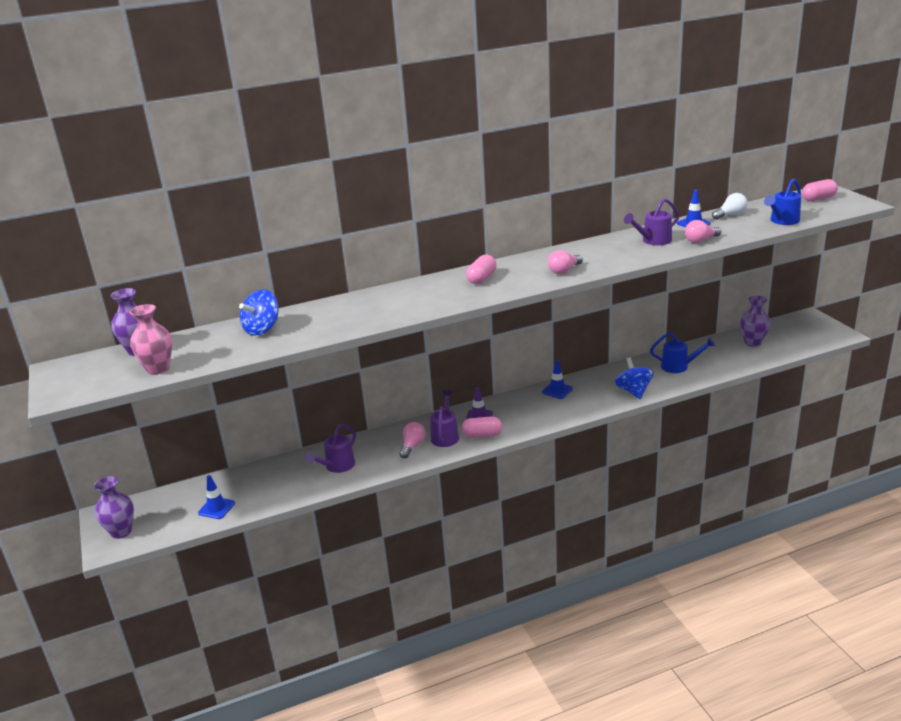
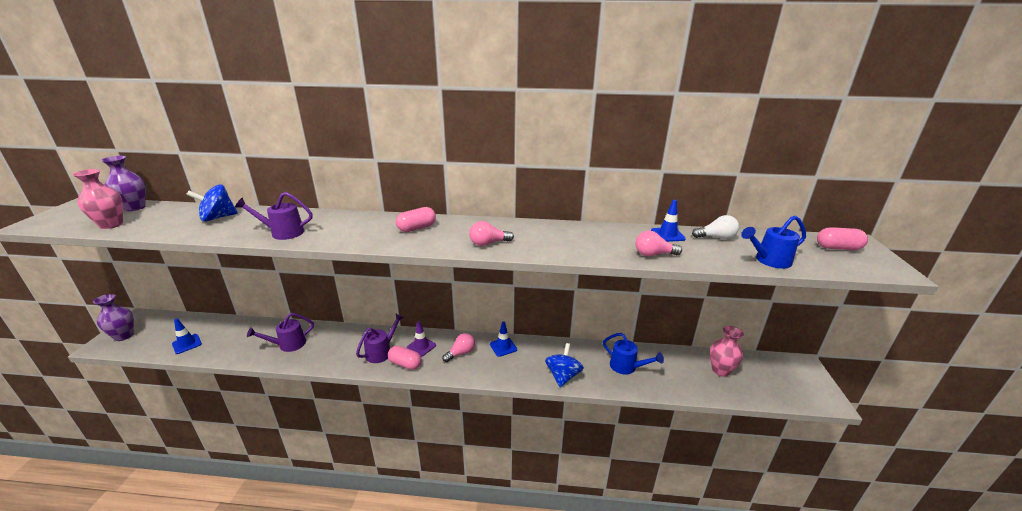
camera: 25 degrees right, 0 degrees up
(412, 446) = (351, 351): pink light bulb -> pink light bulb (461, 353)
(653, 241) = (606, 240): purple watering can -> purple watering can (282, 233)
(753, 342) = (720, 370): purple vase -> pink vase

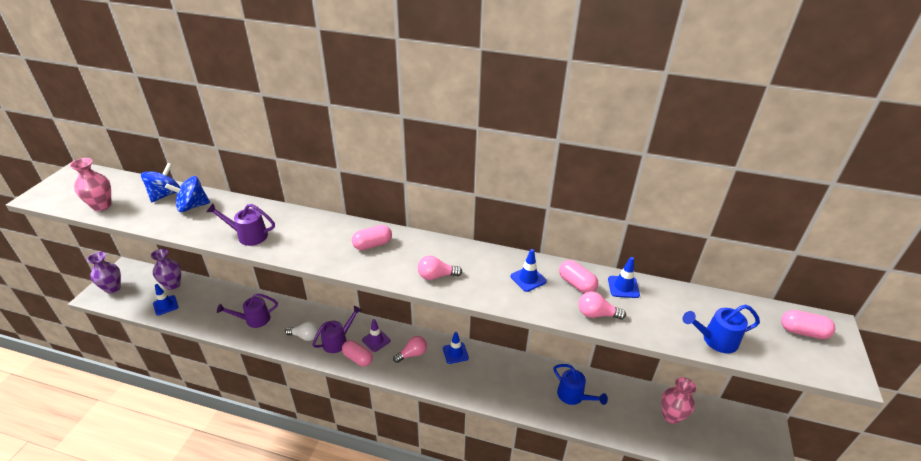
camera: 10 degrees right, 10 degrees up
(135, 208) = (121, 183): purple vase -> purple vase (173, 285)
(563, 376) = (506, 396): blue spinning top -> blue spinning top (165, 195)
(578, 237) = (528, 279): none -> blue traffic cone
(624, 237) = (576, 284): none -> pink capsule
(716, 237) = (674, 298): white light bulb -> white light bulb (305, 336)

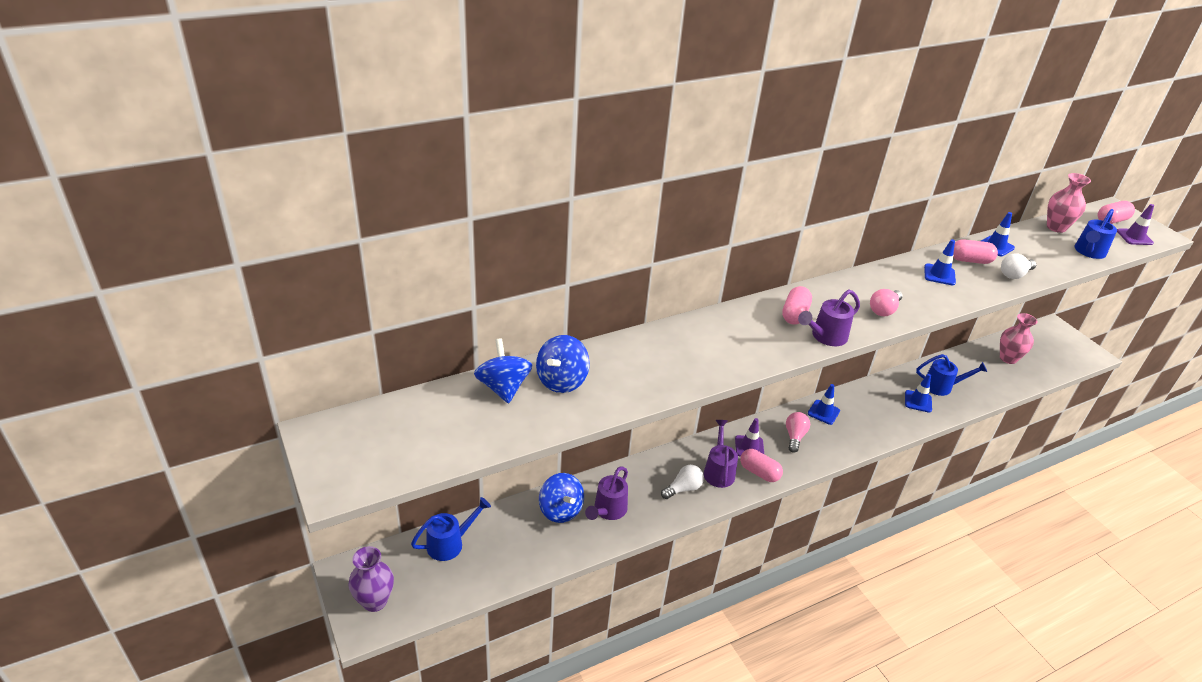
camera: 45 degrees left, 0 degrees up
(102, 206) = (453, 443): pink vase -> pink vase (1056, 227)
(165, 305) = (482, 568): blue traffic cone -> blue traffic cone (918, 401)
(173, 285) = (450, 543): purple vase -> blue watering can
(235, 303) = (560, 510): none -> blue spinning top
(248, 235) = (678, 372): purple watering can -> purple watering can (825, 337)
(358, 358) = (759, 472): pink capsule -> pink capsule turned 45 degrees clockwise
(596, 314) = (1014, 274): pink light bulb -> white light bulb
(802, 357) = (1134, 237): none -> purple traffic cone

